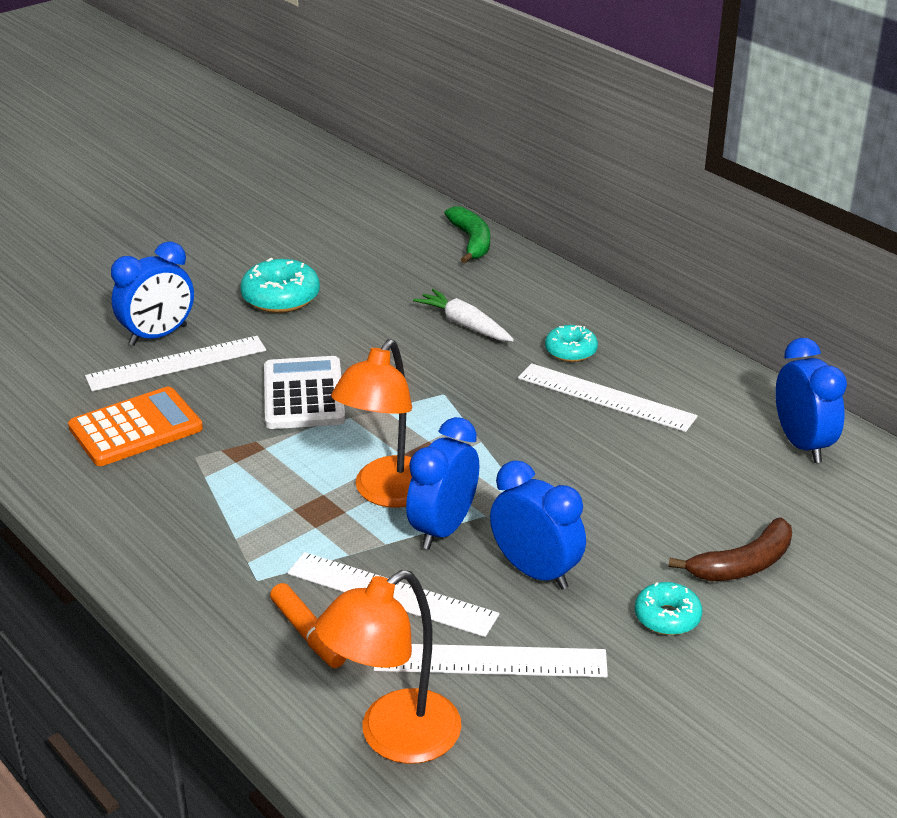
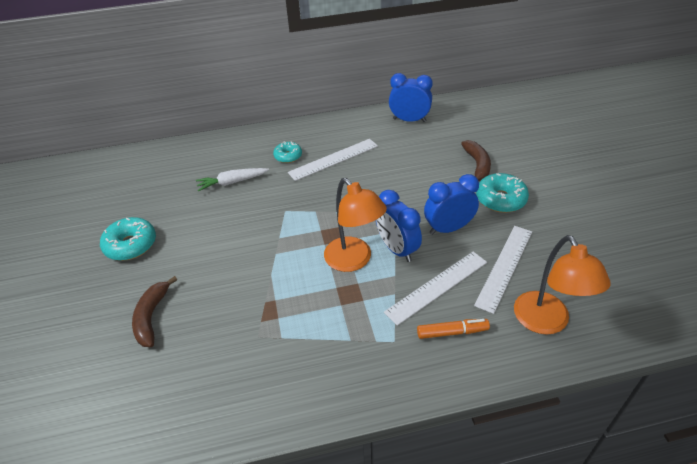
camera: 60 degrees left, 10 degrees up
(136, 428) = (203, 360): orange calculator -> none
(158, 336) = (110, 317): blue clock -> none
(177, 363) = (151, 317): white ruler -> brown banana
(304, 394) = (238, 266): white calculator -> none
(471, 242) = (159, 154): green banana -> none
(667, 617) = (500, 199): turquoise donut -> turquoise donut, size x1.58

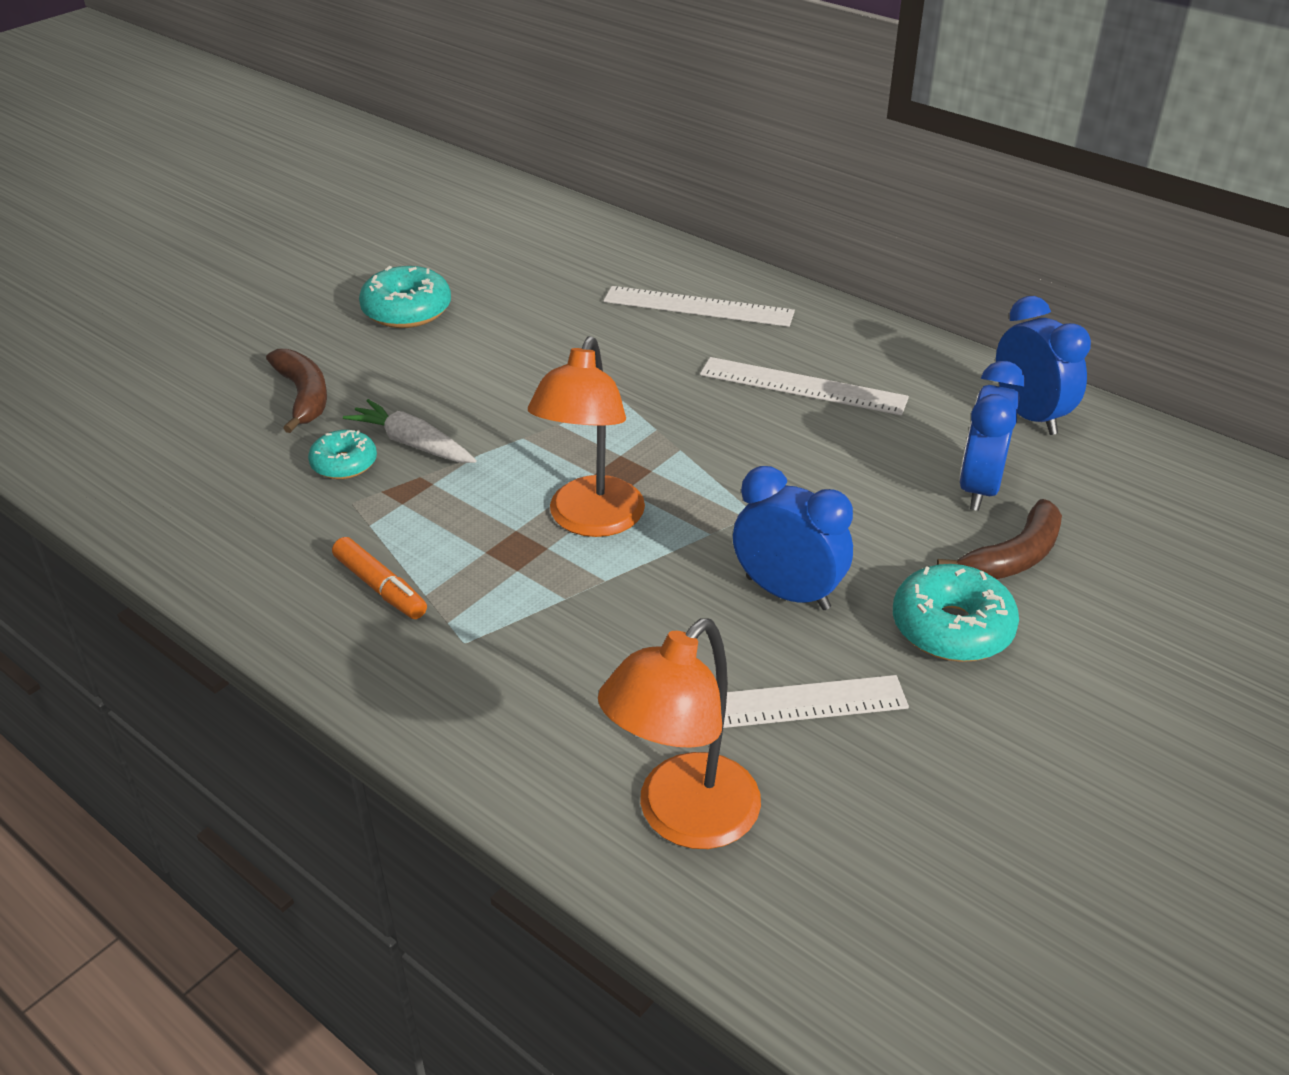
camera: 50 degrees right, 5 degrees down
(151, 317) = (303, 396): brown banana -> brown banana turned 105 degrees clockwise
(232, 182) = (623, 322): white carrot -> white carrot (413, 444)
(288, 156) = (748, 339): turquoise donut -> turquoise donut (344, 464)
(397, 249) = (667, 555): blue clock -> blue clock (979, 488)
(437, 287) = (629, 640): white ruler -> white ruler (698, 307)
(452, 332) = (544, 701): orange marker -> orange marker (380, 587)

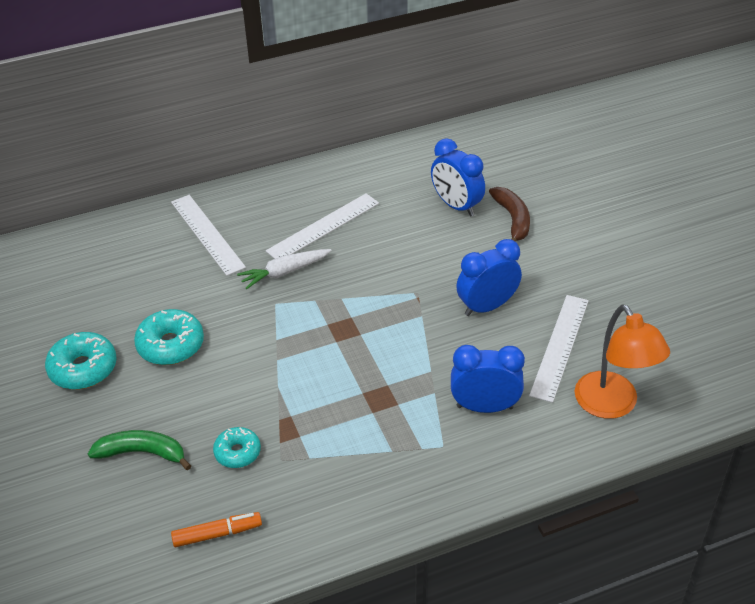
camera: 60 degrees left, 5 degrees up
(303, 396) = (142, 453): brown banana -> green banana
(380, 587) = (372, 469): orange marker -> orange marker (217, 534)
(413, 444) = (243, 412): white carrot -> white carrot (284, 272)
(590, 521) = (377, 358): orange lamp -> none
(698, 307) = (207, 234): white ruler -> white ruler turned 75 degrees counterclockwise
(951, 628) = (546, 263): turquoise donut -> turquoise donut (171, 345)
(1029, 416) = (414, 161): blue clock -> blue clock (485, 407)

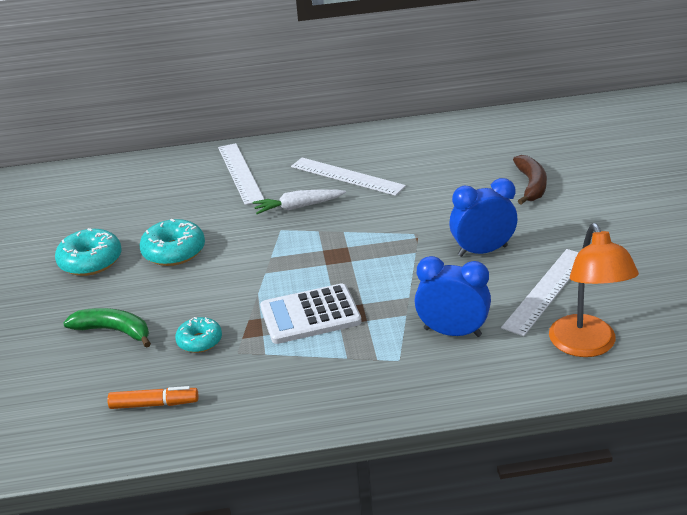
camera: 15 degrees right, 10 degrees down
(323, 227) = (347, 176): white ruler -> white ruler turned 60 degrees clockwise
(340, 405) = (310, 315): none -> white calculator
(456, 206) = (479, 170): blue clock -> none

